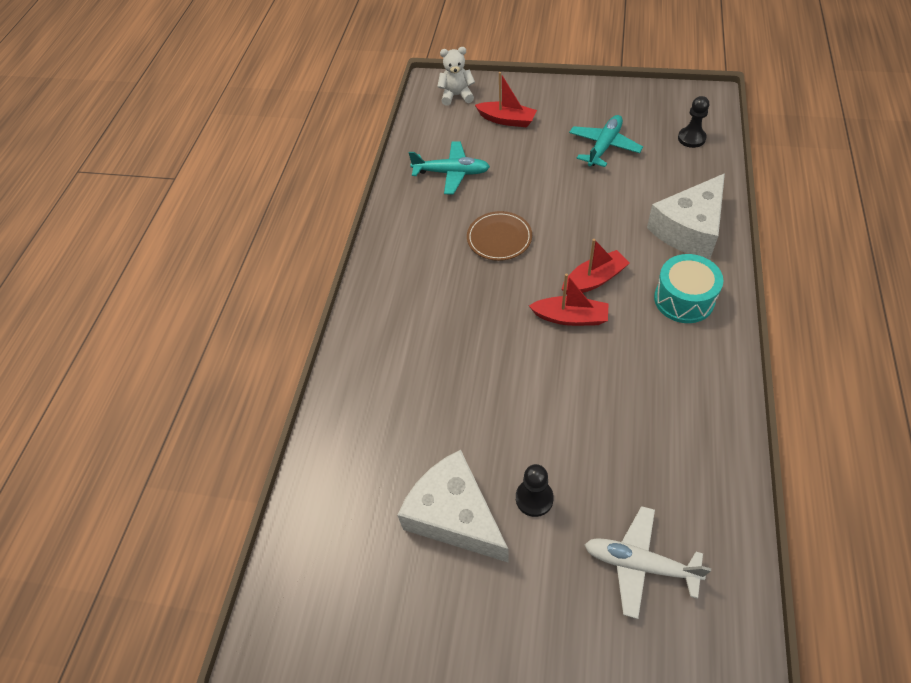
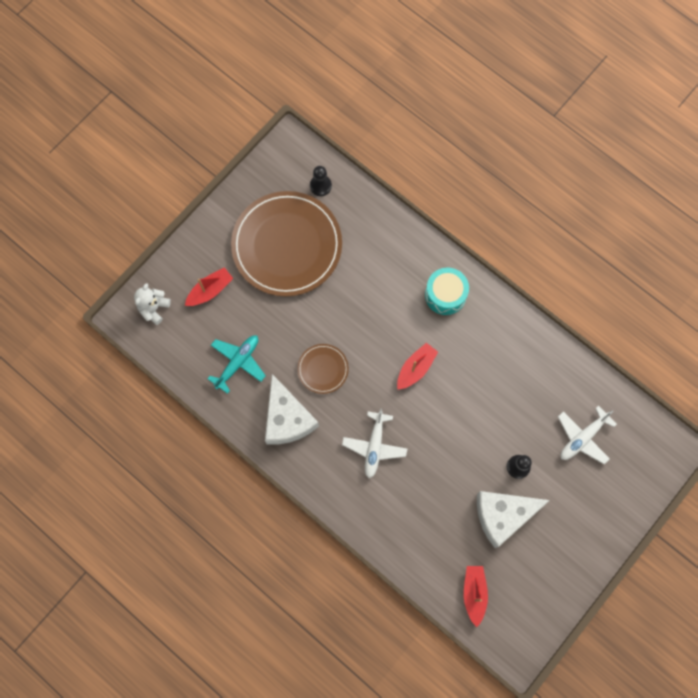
camera: 65 degrees left, 20 degrees up
(447, 327) = (374, 446): none -> white plane
(594, 280) = (397, 335): red boat -> red boat (474, 593)
(604, 146) = (287, 245): turquoise plane -> brown plate
(689, 229) = (396, 250): white cheese -> white cheese (287, 418)

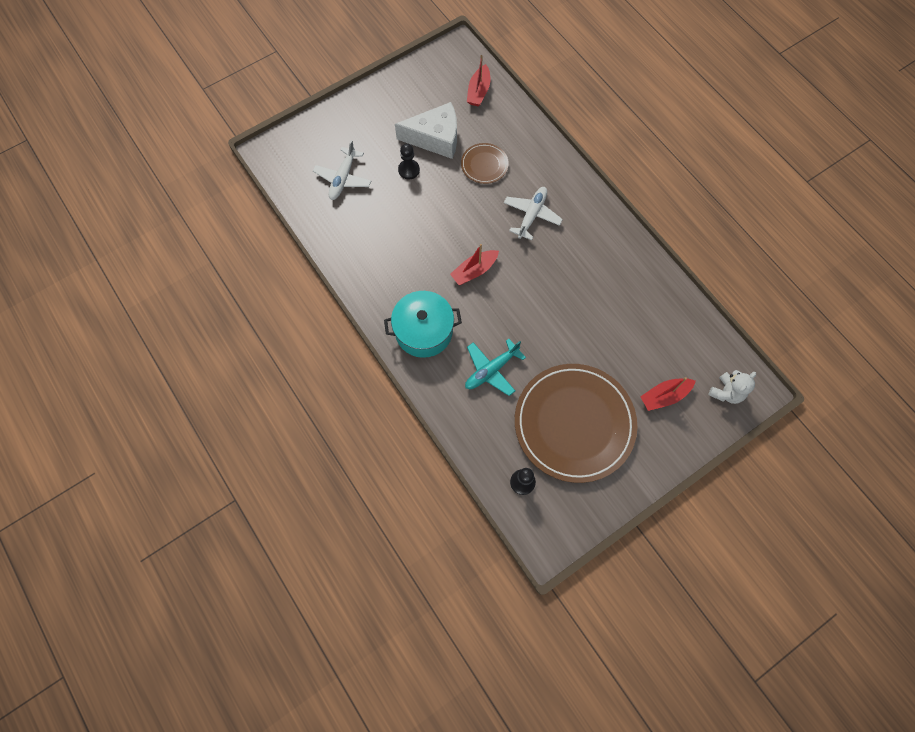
camera: 165 degrees left, 5 degrees down
(238, 362) = (646, 318): turquoise plane -> turquoise plane (491, 370)
(287, 418) = (607, 257): white cheese -> none
(323, 369) = (564, 291): brown plate -> brown plate (484, 165)
(445, 295) = (424, 331): turquoise drum -> turquoise pot
(582, 438) = (343, 178): white plane -> white plane turned 135 degrees clockwise

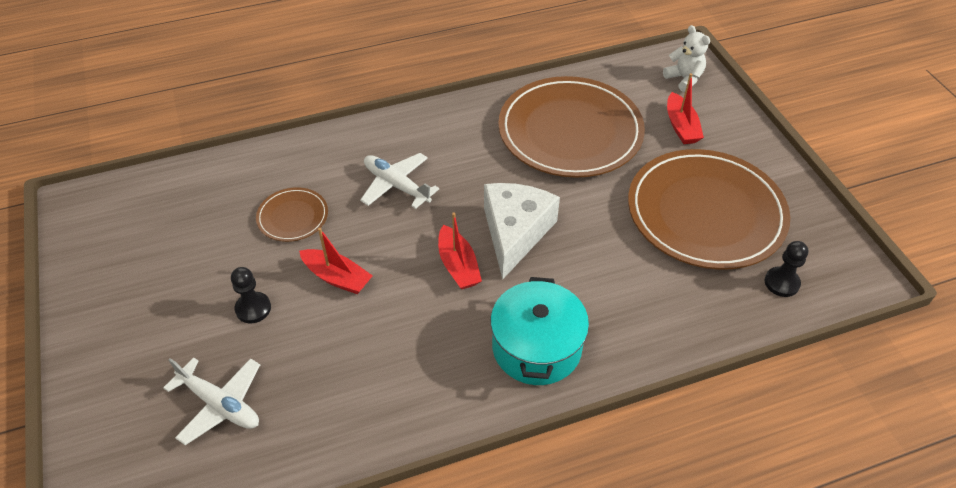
camera: 75 degrees left, 20 degrees down
(435, 138) = (215, 263): white cheese -> white cheese (515, 233)
(478, 91) = (167, 196): red boat -> red boat (337, 277)
(491, 370) = (616, 280): turquoise plane -> none
(627, 315) = (570, 131): none -> brown plate

